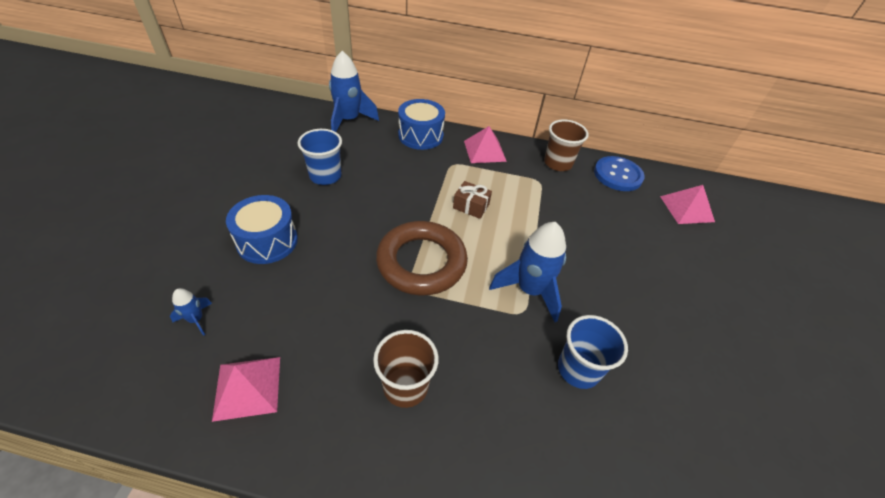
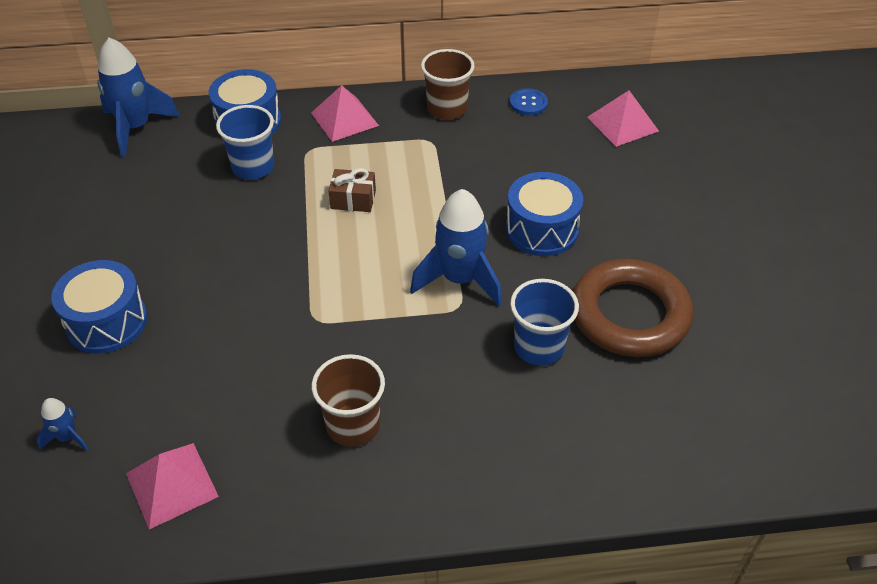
camera: 15 degrees left, 0 degrees up
(325, 176) = (141, 216): blue cup -> blue cup (253, 167)
(421, 262) = (317, 287): brown ring -> brown ring (629, 314)
(605, 270) = (541, 229): none -> blue drum
(618, 175) = (528, 103): blue button -> blue button, size x0.58

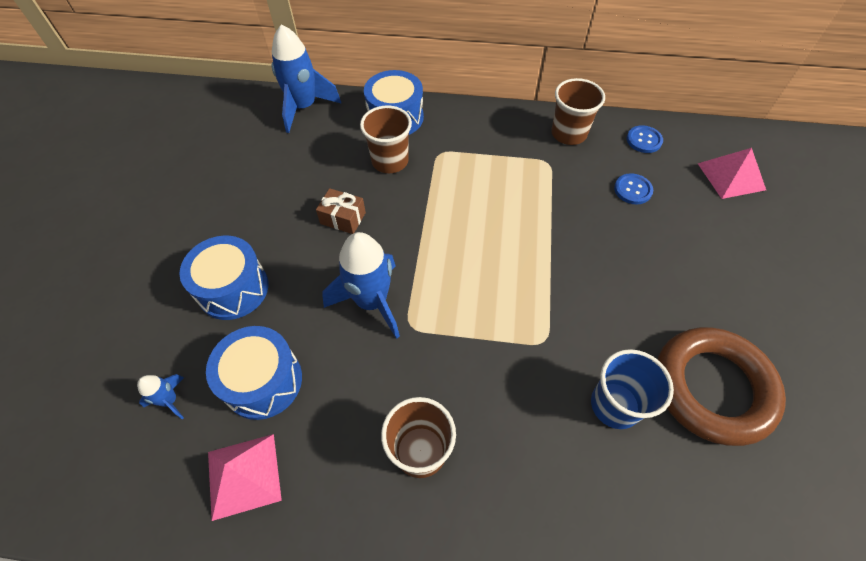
camera: 15 degrees right, 10 degrees up
(253, 167) = (390, 161): blue cup -> brown cup
(344, 119) = (477, 128): pink pyramid -> none
(353, 199) = (468, 208): brown gift -> brown gift (343, 218)
(460, 279) = (550, 311): blue rocket -> blue rocket (372, 301)
(524, 153) = (632, 190): none -> blue button
(541, 229) = (637, 274): blue drum -> blue drum (263, 381)

